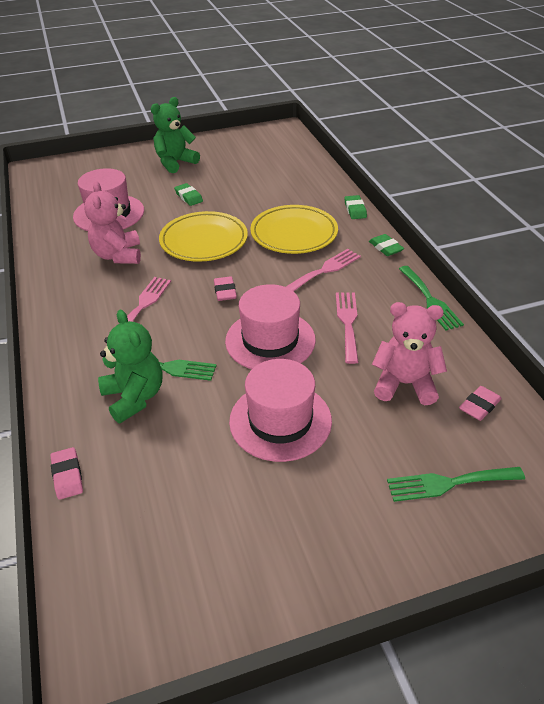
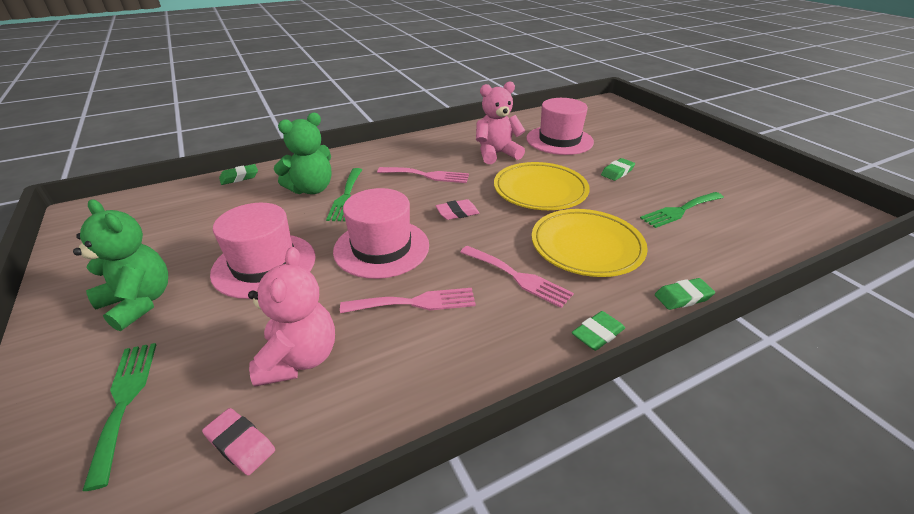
camera: 80 degrees right, 5 degrees down
(67, 476) = (239, 177): pink eraser -> green eraser
(175, 163) = (680, 156): green teddy bear -> green teddy bear (139, 302)
(430, 300) = (478, 388): green fork -> green fork (680, 210)

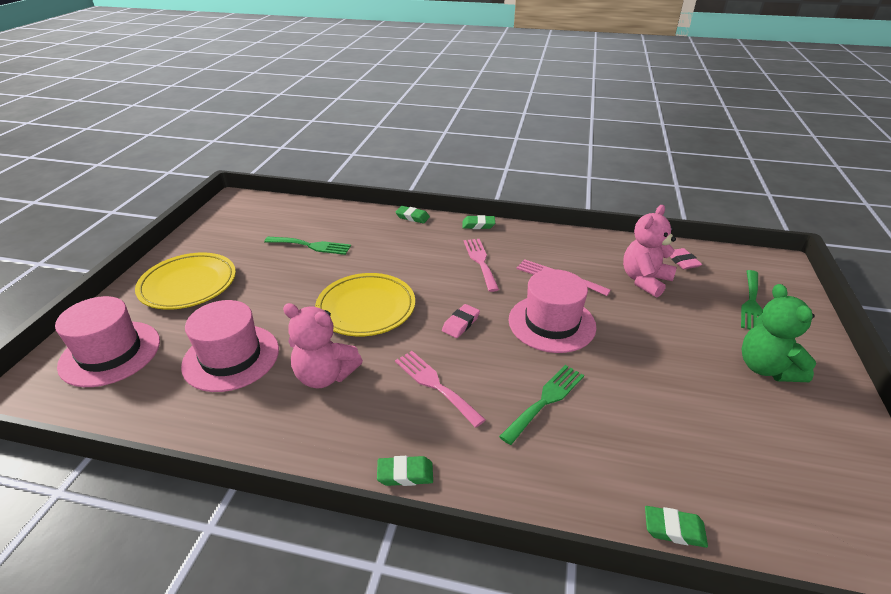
camera: 140 degrees left, 0 degrees up
(264, 265) = (657, 354): pink hat -> pink hat (110, 353)
(311, 189) = (578, 437): green teddy bear -> none
(457, 213) = (461, 323): pink eraser -> pink eraser turned 75 degrees counterclockwise
(586, 247) = (412, 256): yellow plate -> yellow plate (188, 285)
(617, 172) = (276, 291): green eraser -> green eraser (405, 474)

